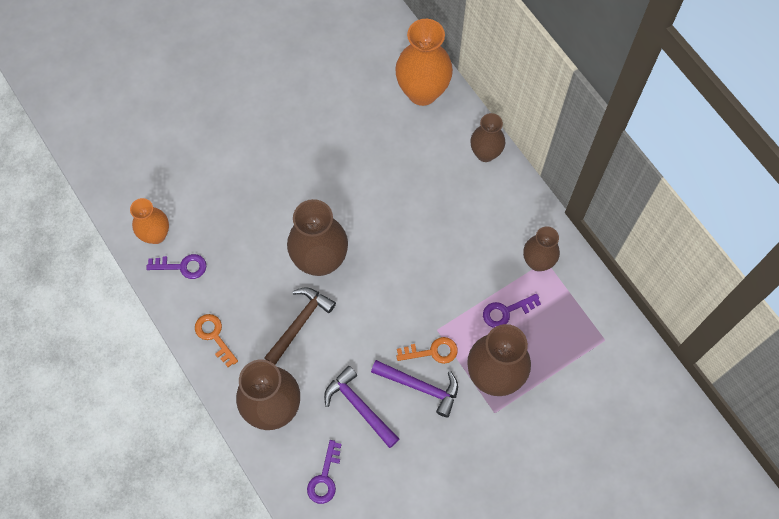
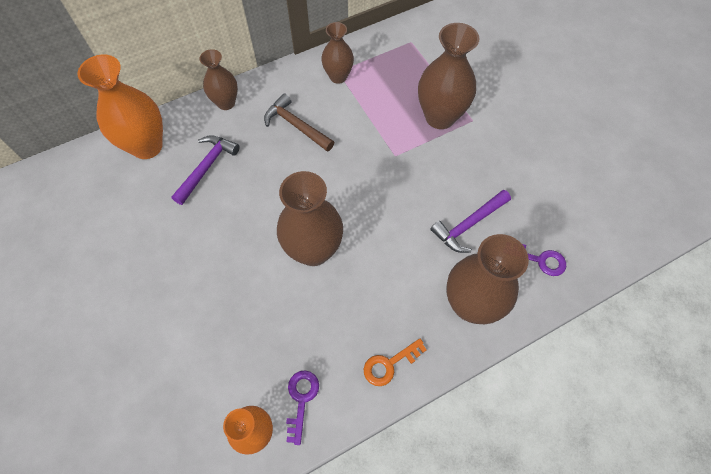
camera: 85 degrees left, 5 degrees down
(300, 323) = (380, 274): brown hammer -> brown hammer (296, 125)
(420, 387) = (449, 173): purple hammer -> purple hammer (207, 167)
(432, 351) = (416, 161): orange key -> none
(506, 311) = (382, 103): purple key -> none

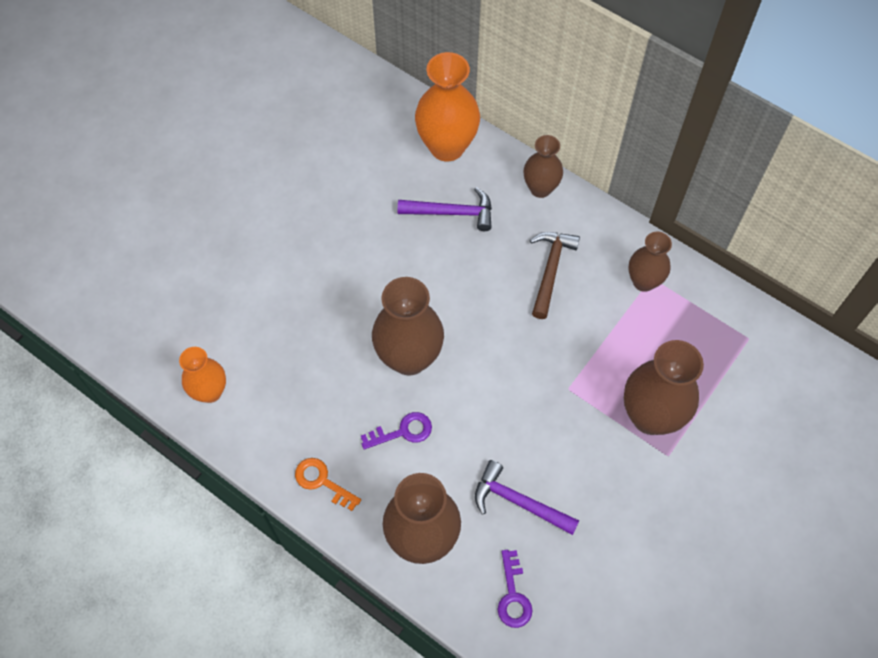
camera: 65 degrees right, 0 degrees up
(301, 399) = (254, 416): purple key -> purple key (403, 431)

